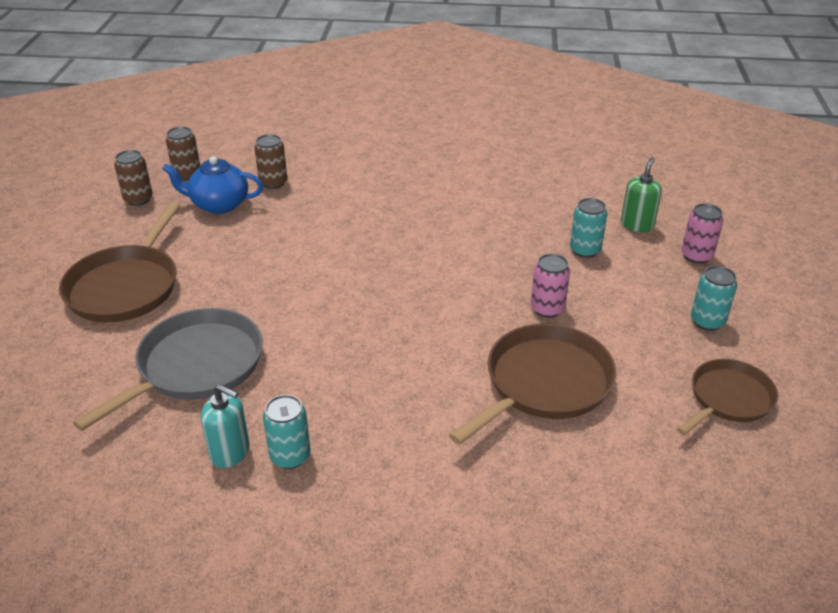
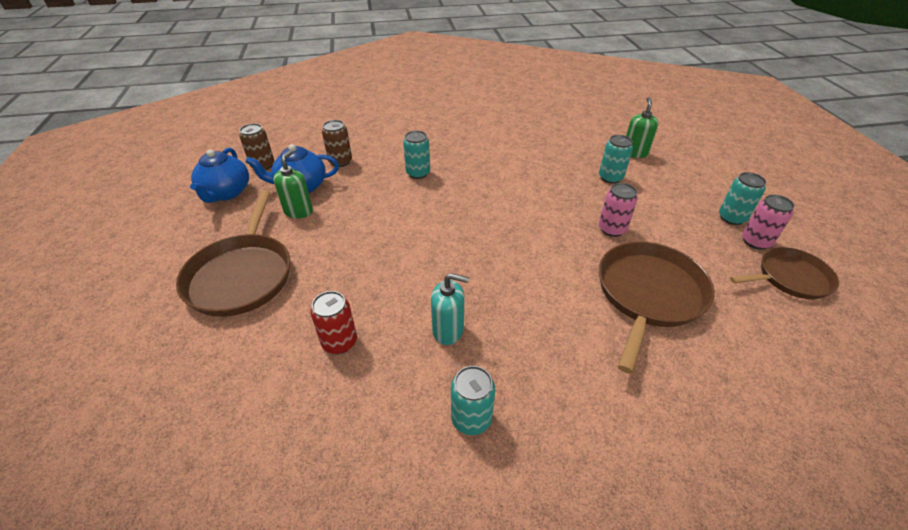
camera: 15 degrees left, 5 degrees up
(138, 199) = (226, 193): brown can -> blue teapot
(196, 366) = (339, 342): grey pan -> red can
(206, 231) = (298, 211): none -> green soap dispenser
(230, 452) = (411, 429): turquoise soap dispenser -> turquoise soap dispenser (448, 330)
(355, 209) = (418, 173): none -> turquoise can
(696, 256) = (690, 169): pink can -> pink can (755, 241)
(728, 398) = (790, 278): brown pan -> brown pan turned 45 degrees clockwise

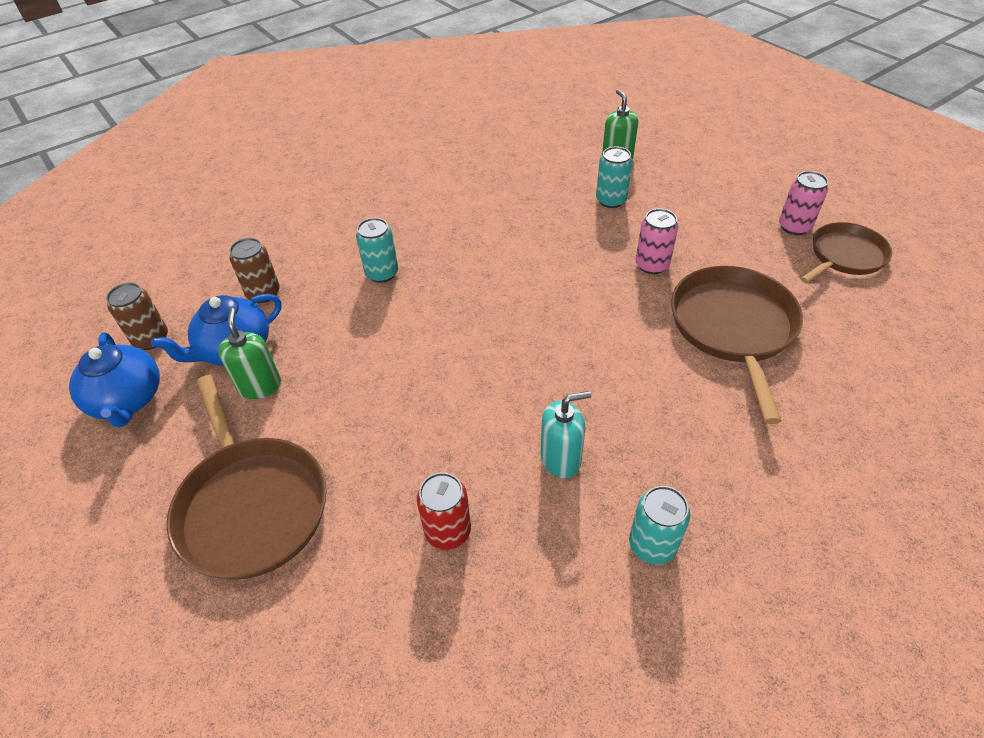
camera: 25 degrees left, 5 degrees up
(731, 218) = (758, 207): turquoise can -> none

